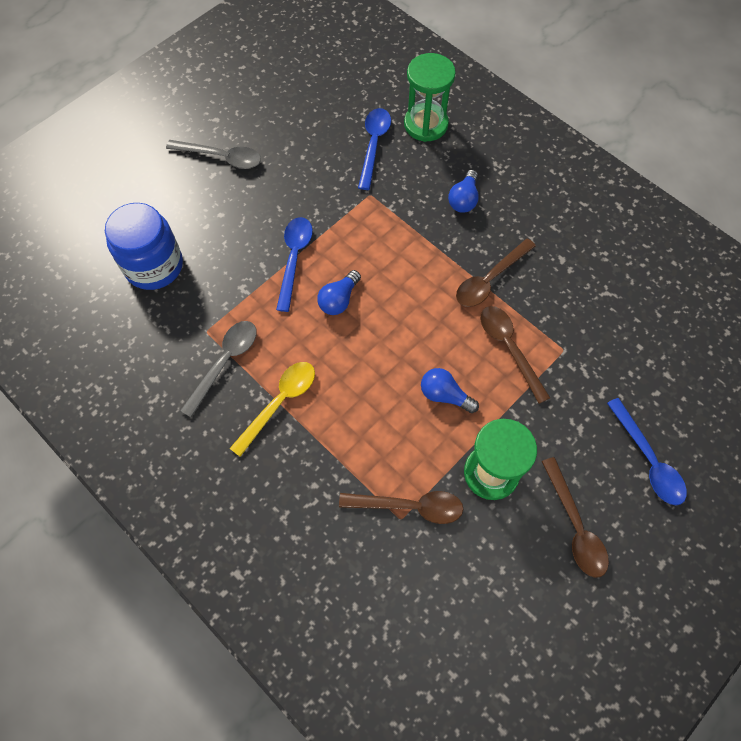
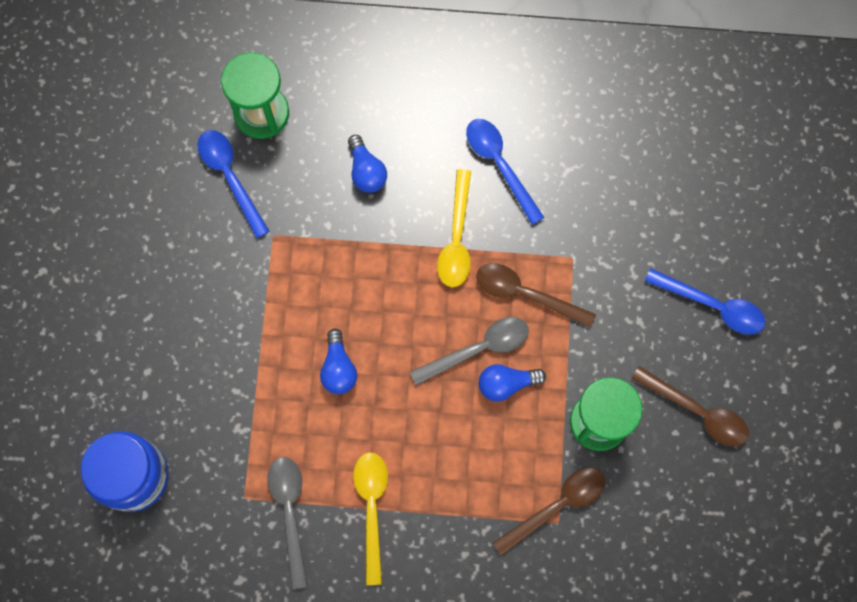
camera: 40 degrees left, 10 degrees up
(221, 157) = (90, 309): grey spoon -> grey spoon (478, 349)
(294, 259) = (261, 361): blue spoon -> blue spoon (500, 165)
(490, 279) = (456, 238): brown spoon -> yellow spoon

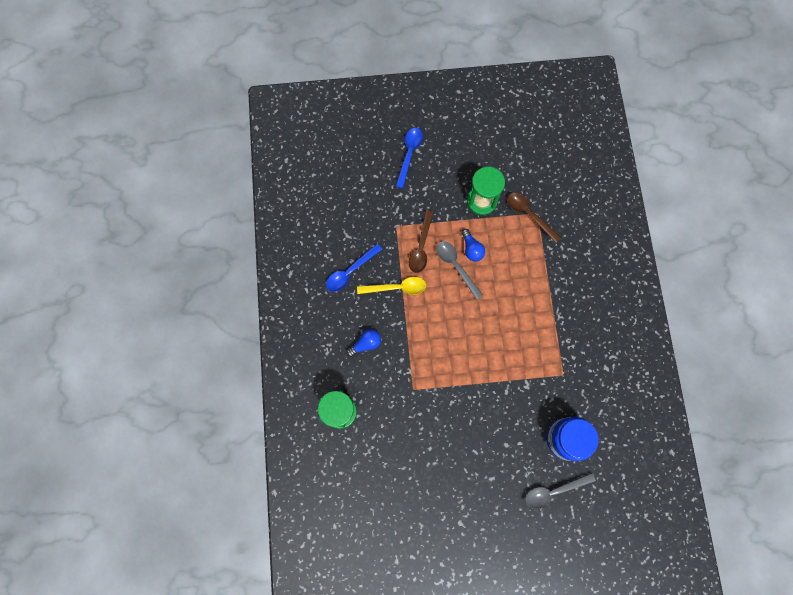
camera: 100 degrees left, 0 degrees up
(230, 177) = (382, 422): blue spoon -> none
(290, 512) = (565, 349): grey spoon -> grey spoon (554, 491)
(338, 368) = (482, 338): blue light bulb -> none
(372, 508) = (552, 306): yellow spoon -> none
(697, 411) = (466, 155): brown spoon -> none

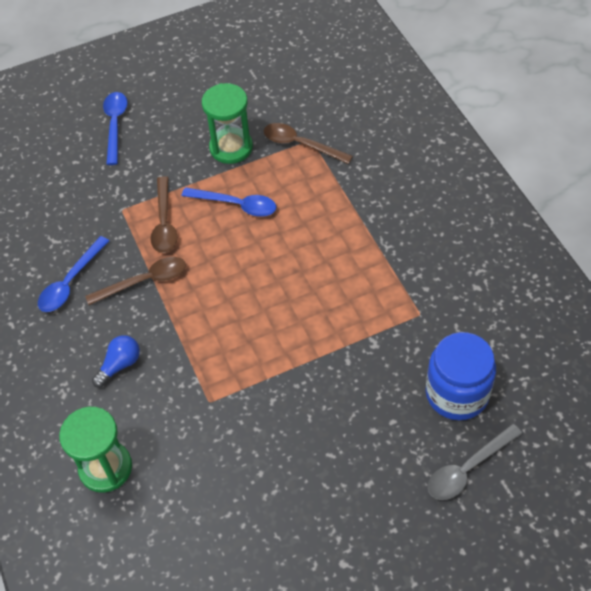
camera: 15 degrees left, 20 degrees down
(396, 288) = (144, 281): yellow spoon -> brown spoon
(456, 266) = (221, 231): grey spoon -> none
(471, 249) = (236, 205): blue light bulb -> blue spoon

